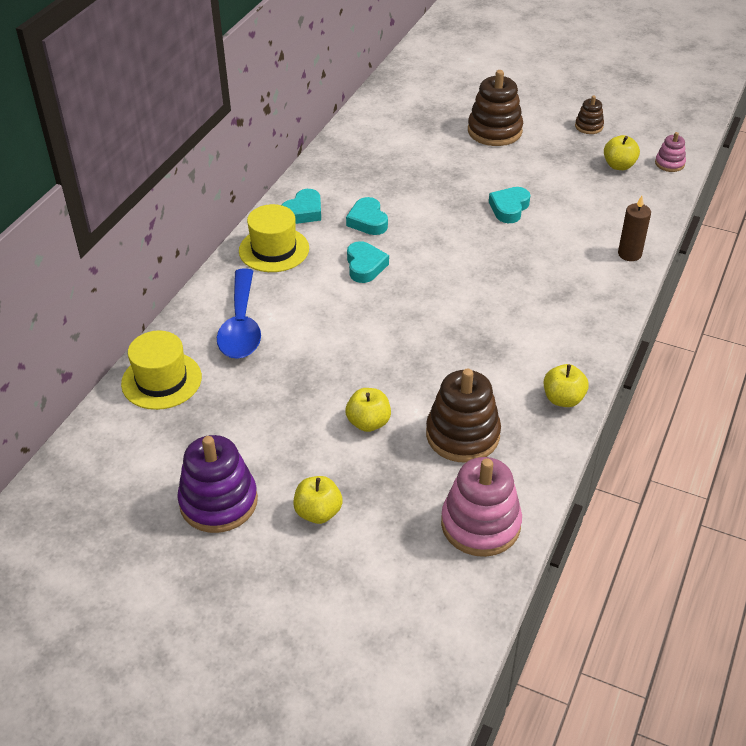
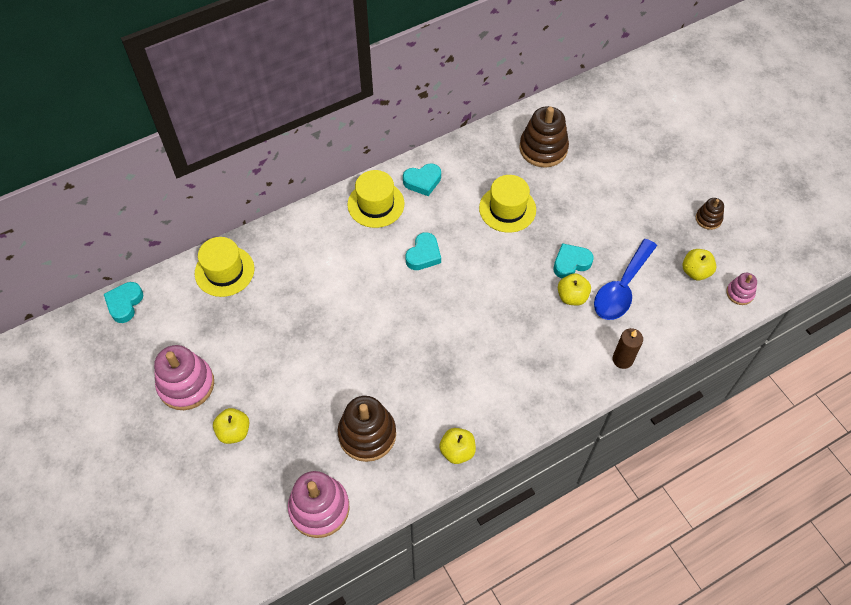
camera: 35 degrees right, 15 degrees up
(218, 502) = (186, 384): purple stacking toy -> pink stacking toy
(241, 326) = (304, 257): blue spoon -> blue spoon (621, 288)
(368, 221) = (459, 215): turquoise heart -> turquoise heart (125, 304)
(368, 422) = (318, 385): yellow apple -> yellow apple (572, 297)
(408, 196) = (507, 209): none -> yellow hat
(494, 131) = (627, 182): brown stacking toy -> brown stacking toy (543, 148)

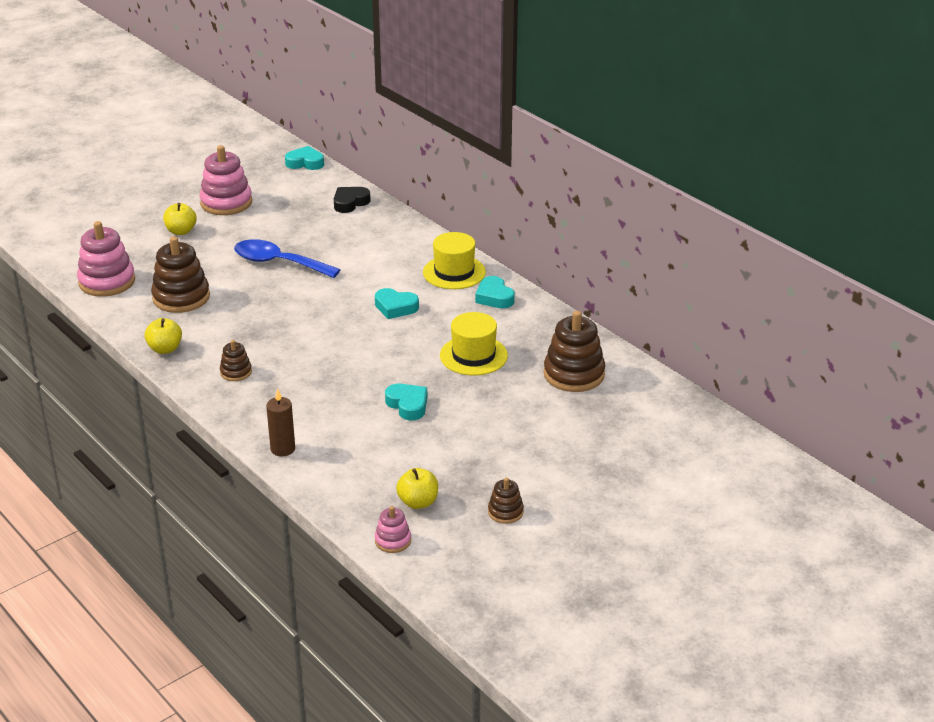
camera: 80 degrees right, 25 degrees down
(224, 271) = (350, 203): yellow hat -> black heart
(505, 390) = (236, 372): none -> brown stacking toy
(572, 297) = (361, 408): yellow apple -> none
(621, 288) = (380, 444): blue spoon -> blue spoon (278, 263)

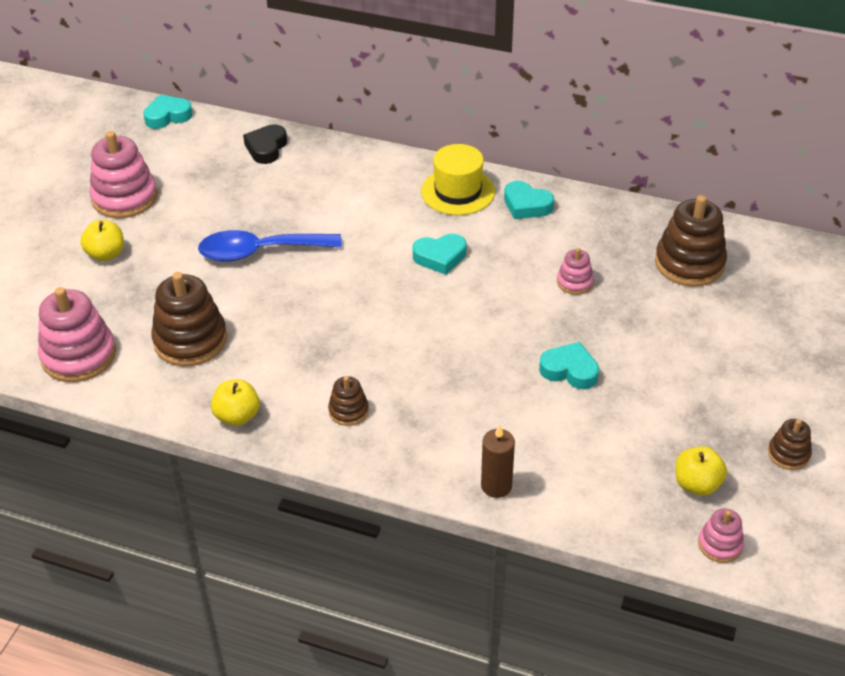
camera: 30 degrees left, 10 degrees up
(473, 355) = (574, 282): yellow hat -> pink stacking toy

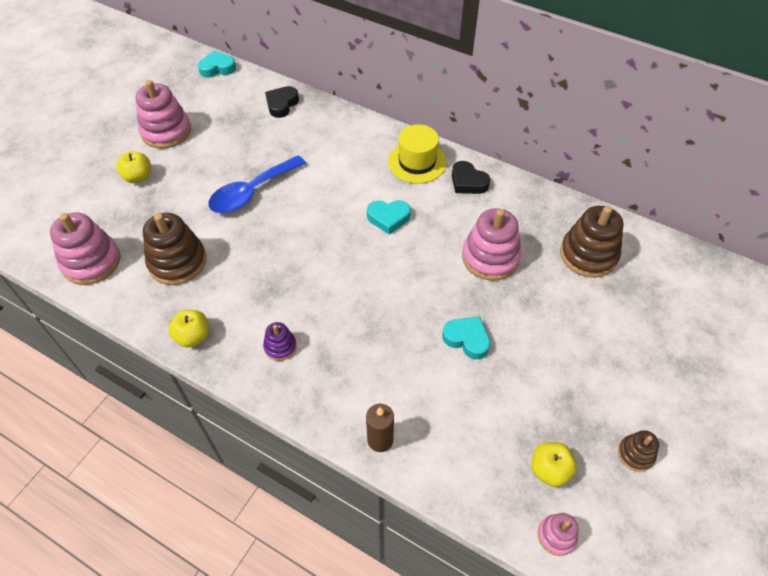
camera: 10 degrees right, 10 degrees up
(260, 252) = (252, 192): blue spoon -> blue spoon turned 45 degrees counterclockwise
(348, 411) = (280, 346): brown stacking toy -> purple stacking toy
(526, 205) = (468, 182): turquoise heart -> black heart
(574, 282) = (490, 257): pink stacking toy -> pink stacking toy, size x1.93

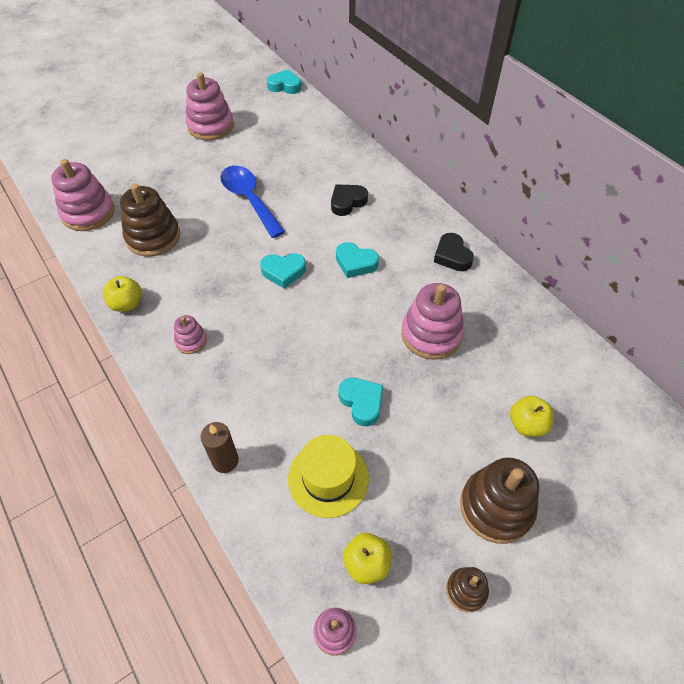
camera: 25 degrees right, 0 degrees up
(138, 177) = (166, 156): yellow apple -> yellow apple (527, 425)
(252, 192) = (249, 199): blue spoon -> blue spoon turned 75 degrees clockwise
(280, 346) = (191, 341): purple stacking toy -> pink stacking toy
(281, 104) = (321, 132): black heart -> black heart (347, 202)
(328, 250) = (283, 272): none -> turquoise heart
(417, 162) = (413, 221): yellow hat -> yellow hat (328, 478)
(588, 255) = (535, 369): brown stacking toy -> brown stacking toy (496, 507)

